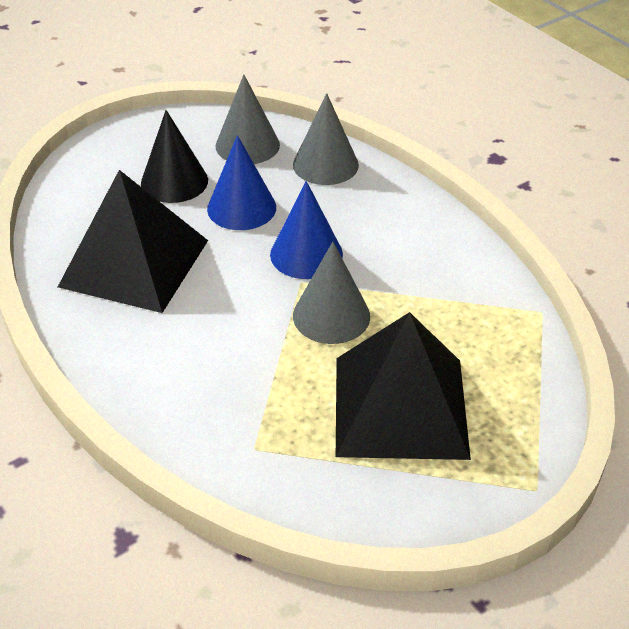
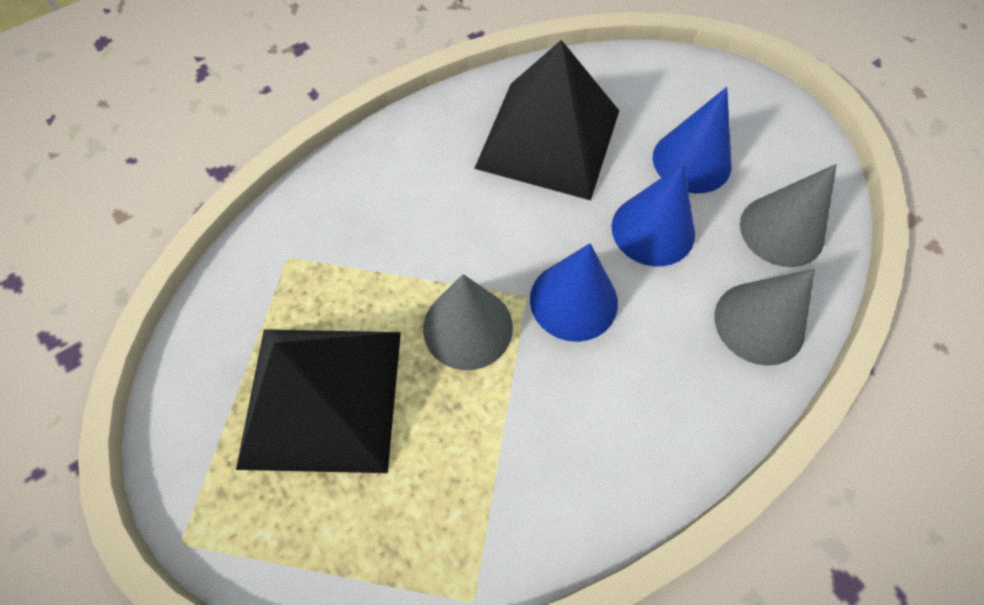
camera: 90 degrees right, 20 degrees up
(174, 182) = (691, 161): black cone -> blue cone

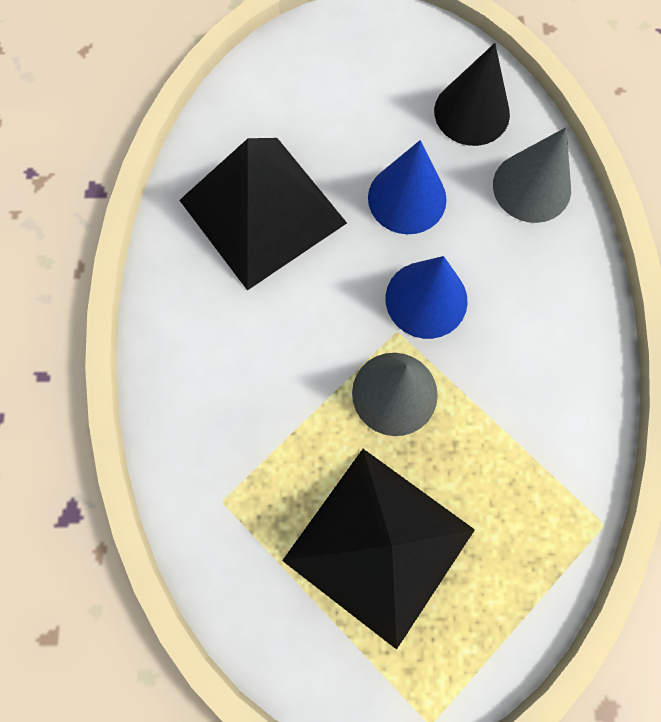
camera: 55 degrees left, 10 degrees up
(691, 161) = (367, 123): blue cone -> none
(782, 230) = (471, 112): grey cone -> black cone

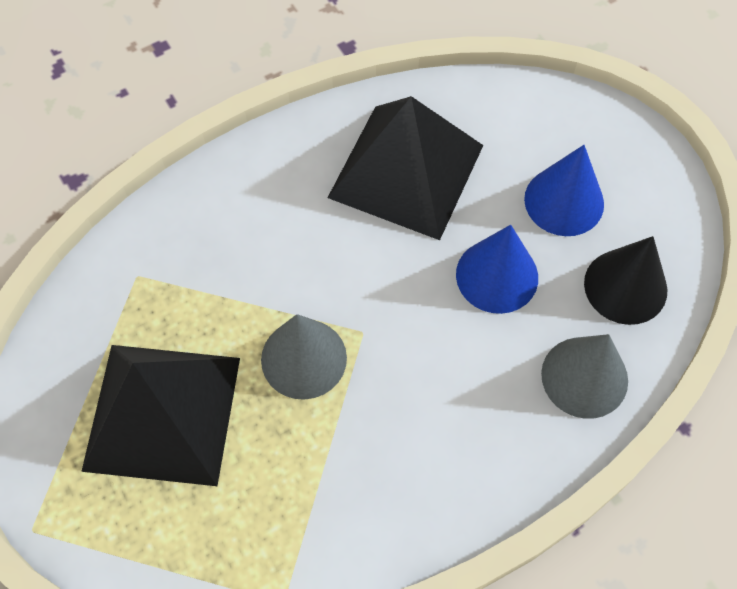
camera: 60 degrees right, 10 degrees down
(426, 299) = (408, 340): blue cone -> blue cone (564, 201)

